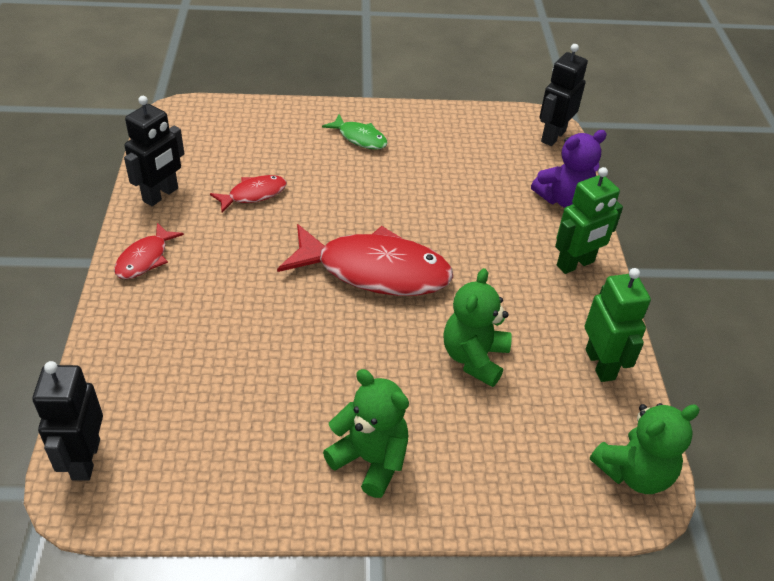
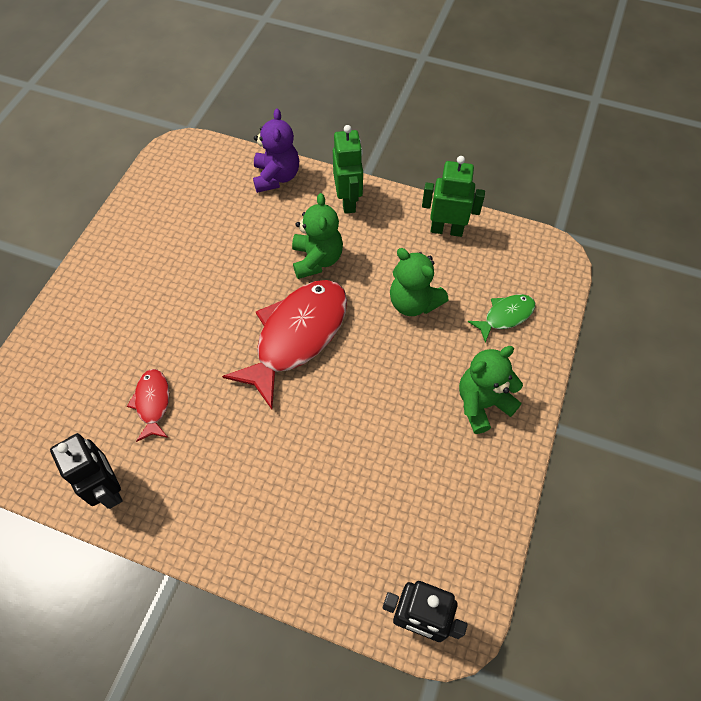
camera: 65 degrees left, 15 degrees up
(145, 259) = (196, 523): red fish -> none
(360, 138) = (120, 290): green fish -> green fish (505, 316)
(552, 136) = (198, 151): black robot -> none
(634, 472) = (537, 252): green teddy bear -> green teddy bear (317, 260)

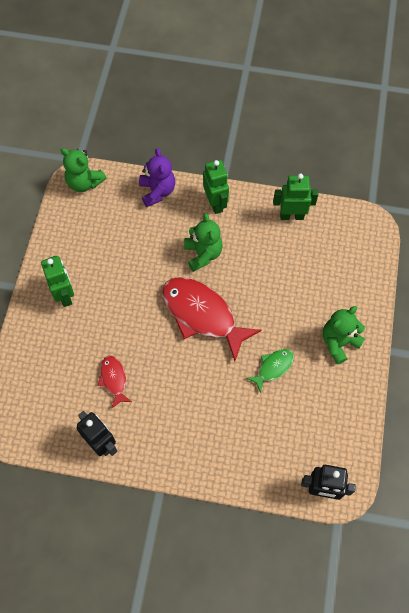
camera: 10 degrees left, 5 degrees up
(121, 283) = (65, 295): none -> green robot
(297, 336) = (202, 315): red fish -> red fish turned 75 degrees counterclockwise
(413, 302) = (278, 276): green teddy bear -> green teddy bear (84, 182)
(505, 316) = (344, 276): green fish -> green fish (273, 367)

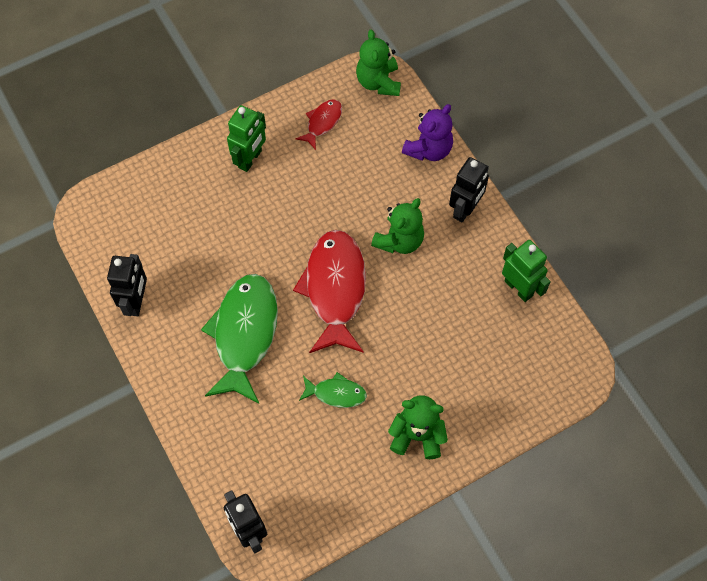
camera: 50 degrees right, 0 degrees up
(114, 379) = (204, 264): red fish -> red fish (322, 122)
(185, 392) = (244, 334): none -> green fish
(215, 203) = (465, 209): green robot -> black robot

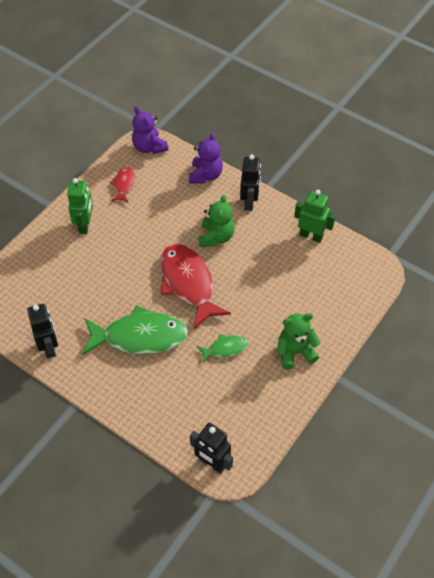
camera: 25 degrees left, 10 degrees down
(244, 334) = (140, 337): green fish -> green fish turned 105 degrees clockwise
(378, 82) = (149, 147): green teddy bear -> purple teddy bear

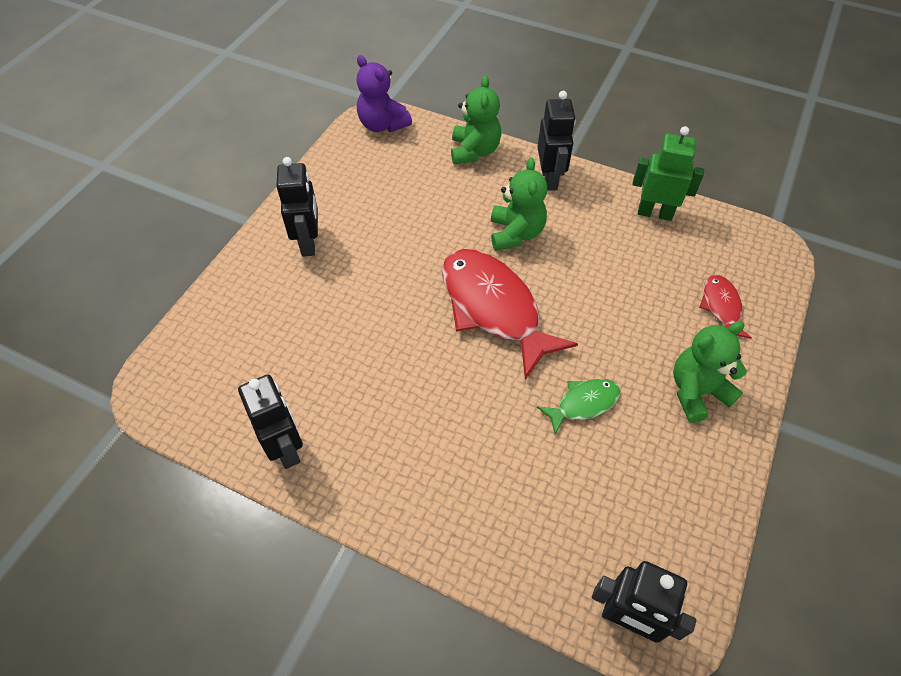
camera: 10 degrees left, 0 degrees up
(85, 225) = (309, 243): green robot -> black robot
(124, 185) = (357, 178): red fish -> red fish (721, 307)
(140, 337) = (438, 406): green fish -> none
(205, 175) = (474, 151): purple teddy bear -> green teddy bear

